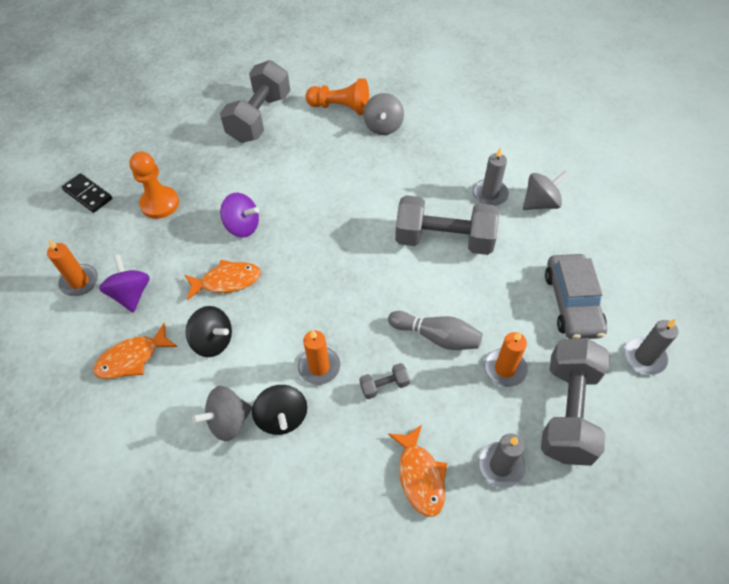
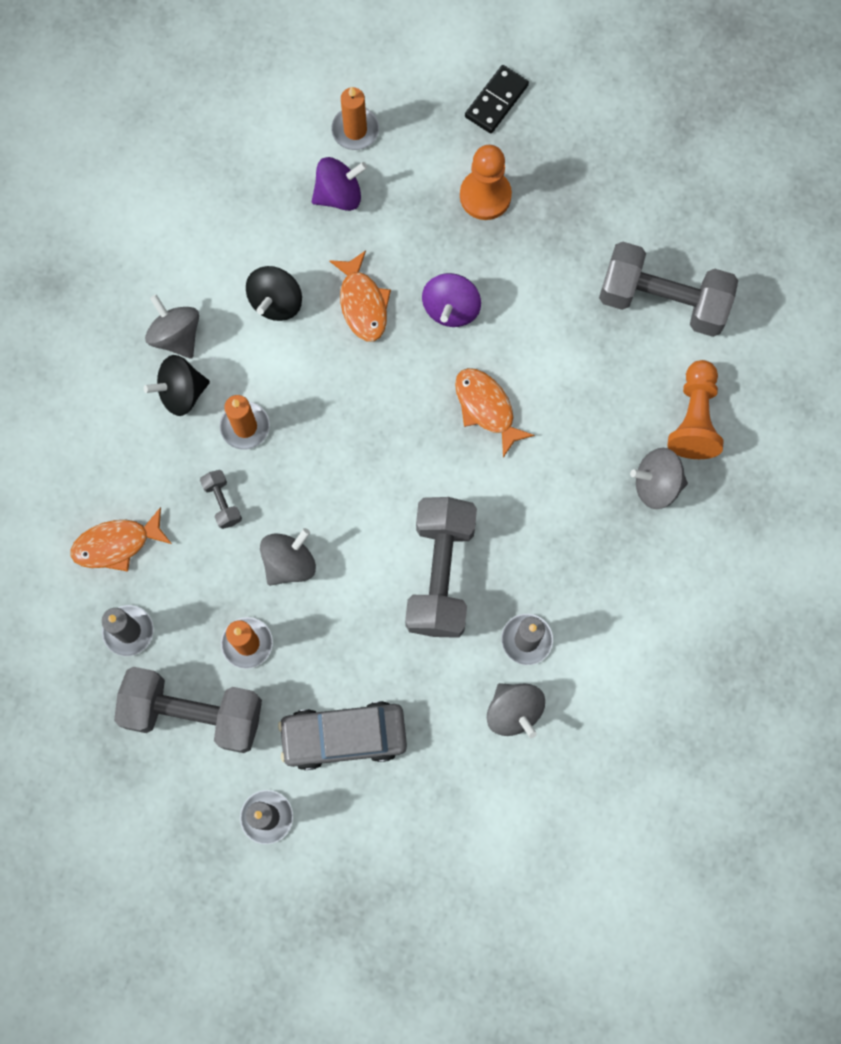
camera: 85 degrees right, 20 degrees up
(132, 358) = (252, 217): orange fish -> orange fish (486, 408)
(436, 336) = (289, 563): grey bowling pin -> grey spinning top

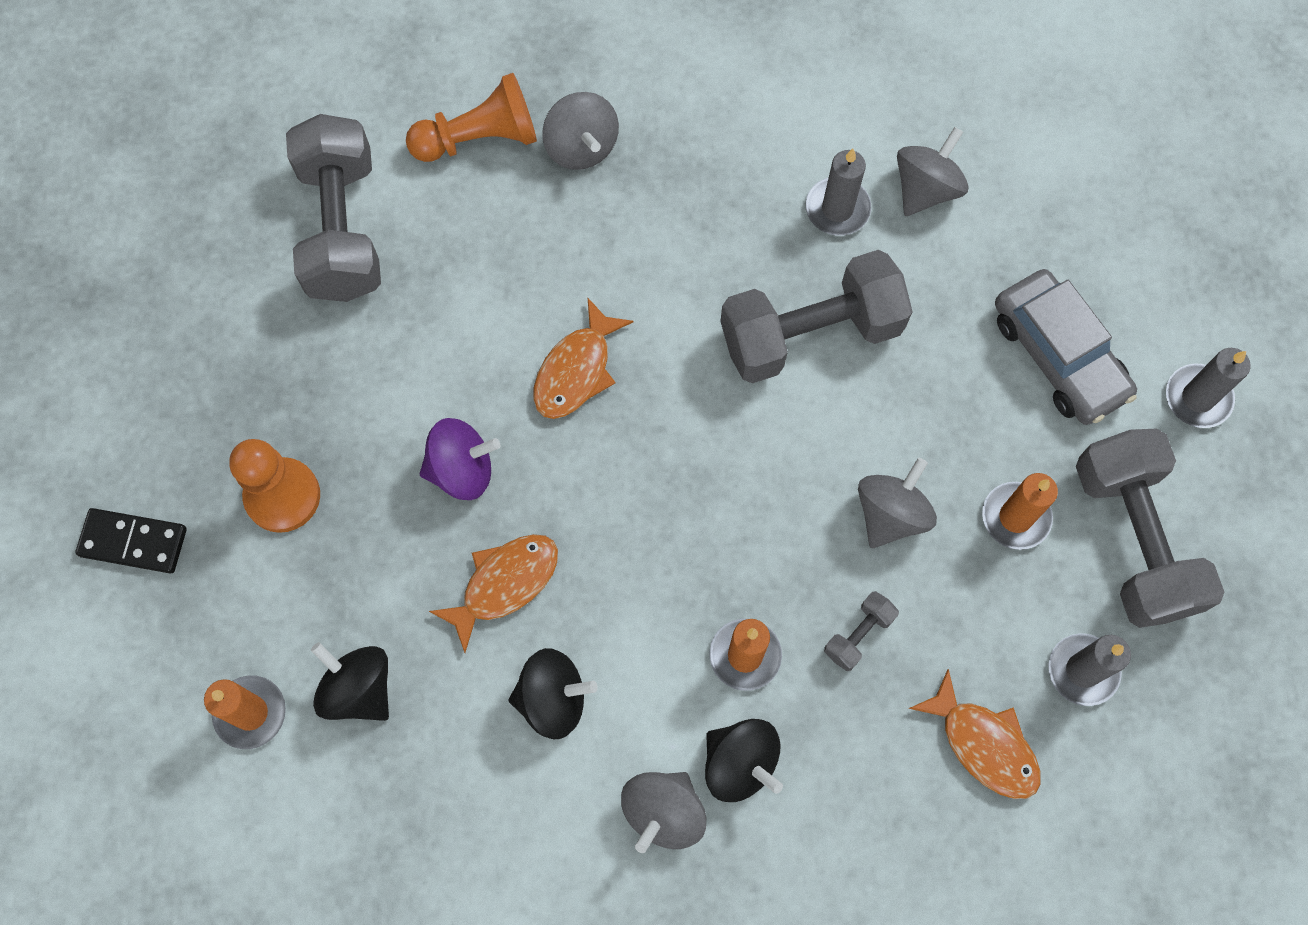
camera: 115 degrees left, 5 degrees down
(289, 563) = (891, 514): grey spinning top -> grey spinning top turned 105 degrees clockwise
(339, 195) = (358, 689): purple spinning top -> black spinning top

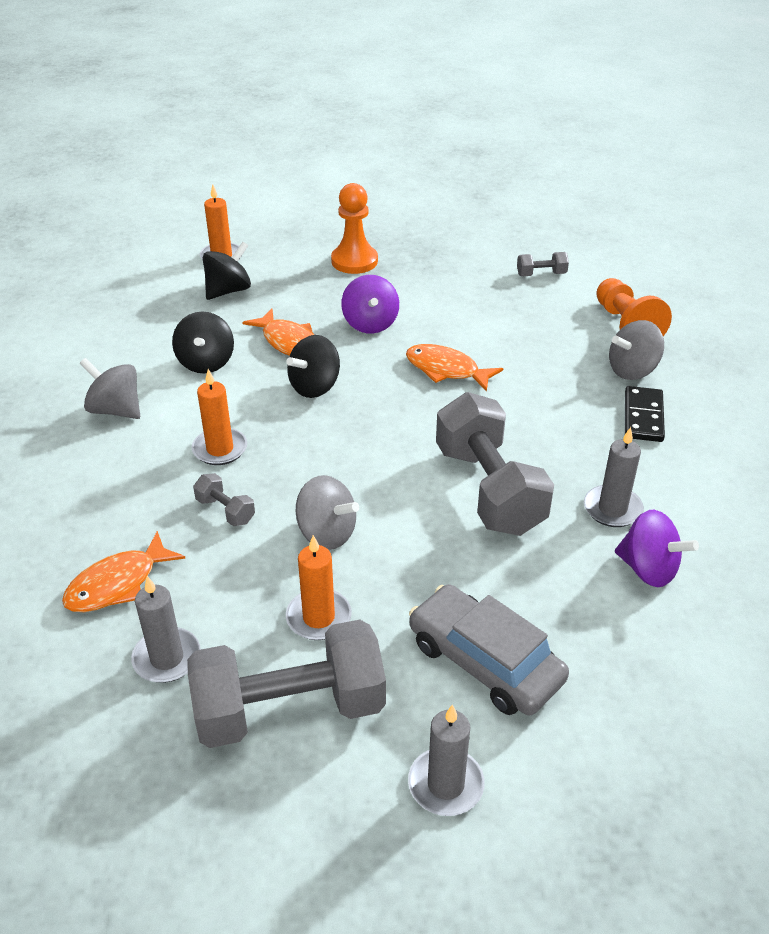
camera: 90 degrees right, 30 degrees down
(133, 542) = (329, 218): black domino -> black domino (643, 417)
(342, 228) = (541, 274): grey dumbbell -> grey dumbbell, size x0.42
(740, 763) = (139, 445): black spinning top -> black spinning top (315, 387)
(926, 189) = (648, 569): grey spinning top -> purple spinning top
(1058, 355) = (485, 661): grey car -> grey car turned 75 degrees clockwise

